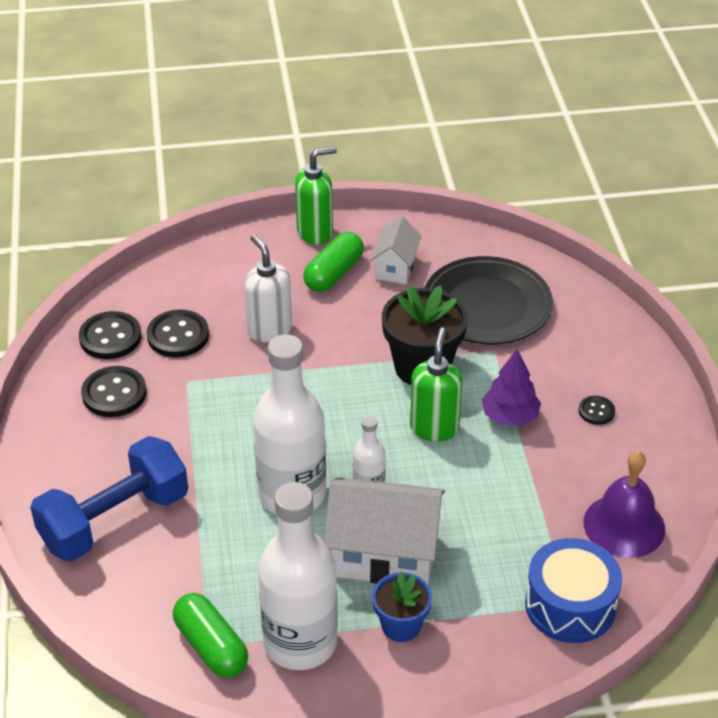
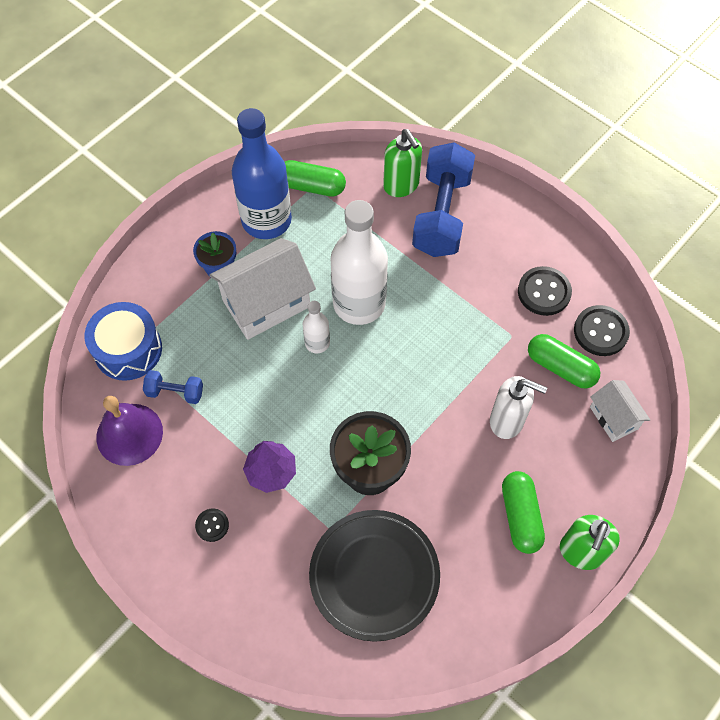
camera: 140 degrees right, 20 degrees up
(178, 335) = (560, 367): black button -> green capsule
(300, 642) = (266, 220): white bottle -> blue bottle
(395, 267) = (481, 563): white house -> white house (613, 418)
(434, 428) = (315, 421): green soap dispenser -> green soap dispenser (401, 185)
(549, 533) = (175, 392): none -> blue dumbbell

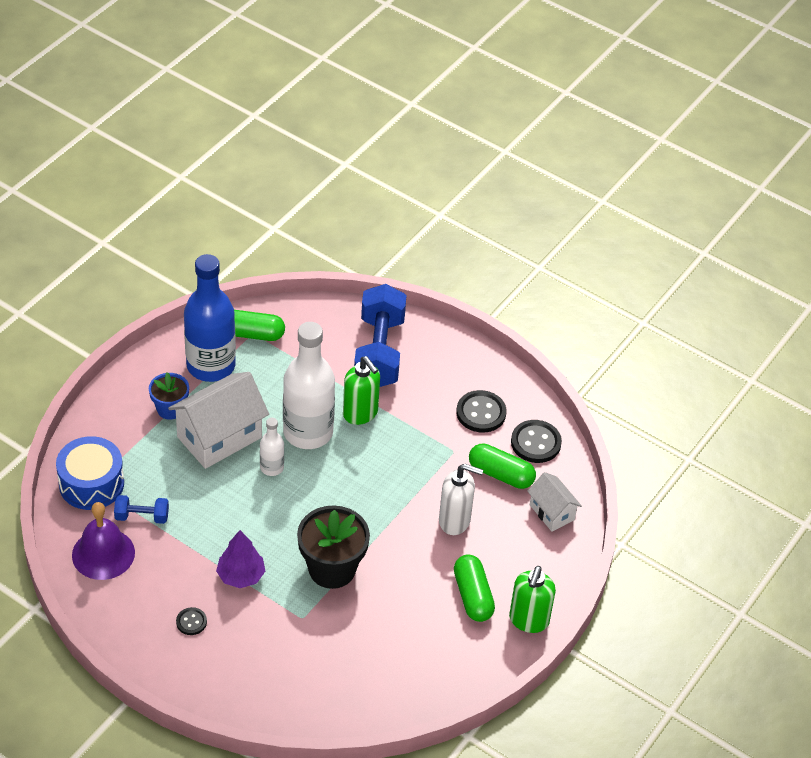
camera: 10 degrees left, 15 degrees down
(374, 576) = (345, 651): black plate -> none
(401, 185) = (338, 329): green soap dispenser -> green soap dispenser (360, 413)

